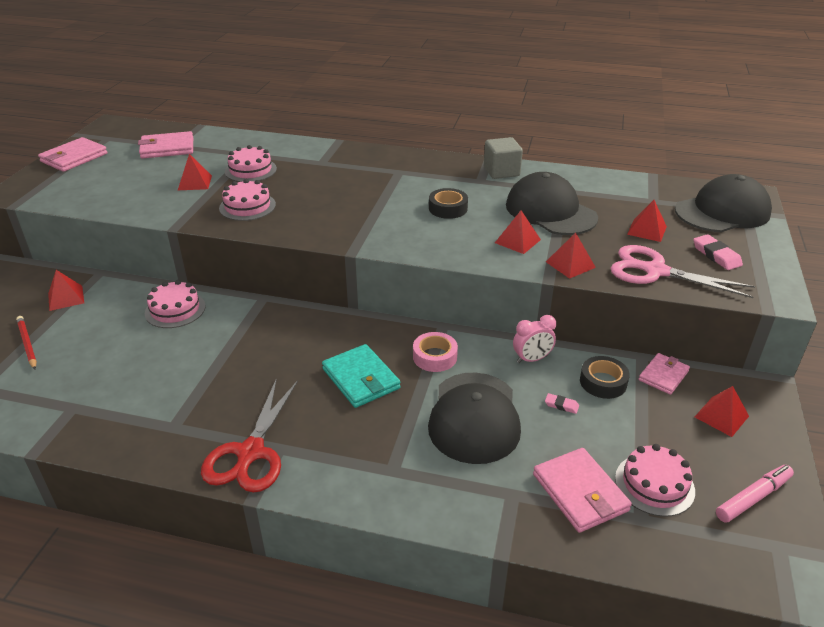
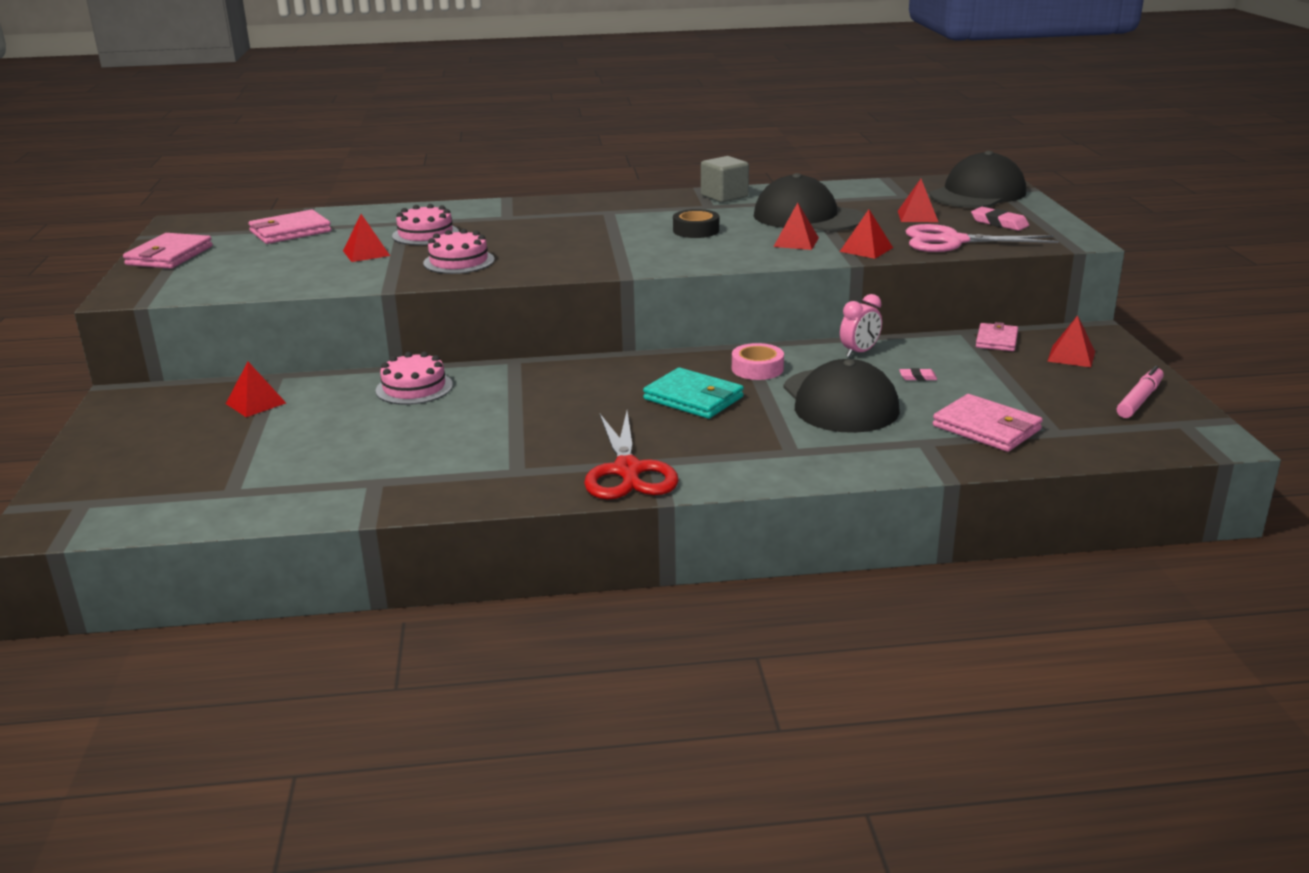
camera: 20 degrees left, 10 degrees down
(27, 344) = (251, 447): red pencil -> none
(603, 382) = (943, 355): black tape -> none
(654, 484) = (1048, 409): pink cake -> none

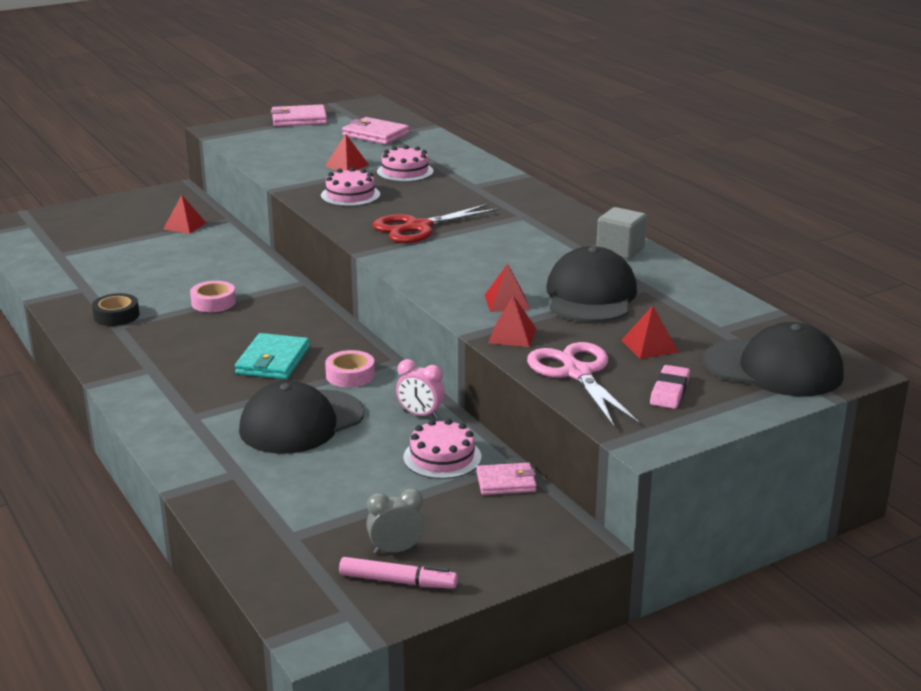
camera: 65 degrees right, 0 degrees up
(414, 388) = (235, 262): pink cake -> pink cake (442, 457)
(513, 411) = (213, 302): none -> pink tape
(628, 471) = (131, 362): red scissors -> red scissors (418, 227)
(696, 230) = (502, 257): black tape -> black tape (116, 316)
(918, 377) = (379, 451): pink eraser -> none
(986, 428) = (281, 500): pink wallet -> none
(1071, 356) = (493, 530): red pyramid -> none
(1091, 394) = (396, 550): none -> grey clock

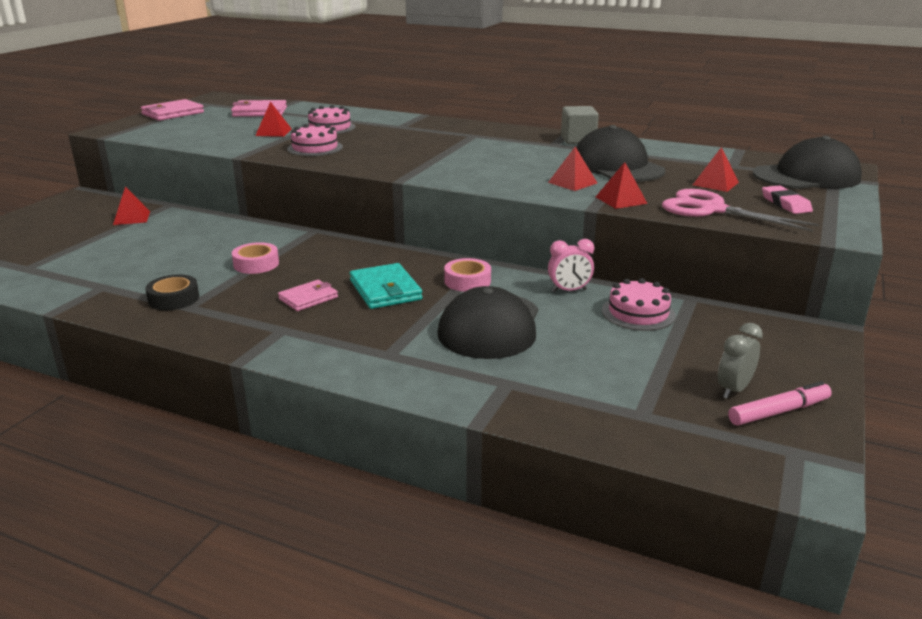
camera: 35 degrees left, 0 degrees up
(418, 227) = (411, 156): red scissors -> none
(506, 482) = (710, 313): pink wallet -> pink wallet (308, 298)

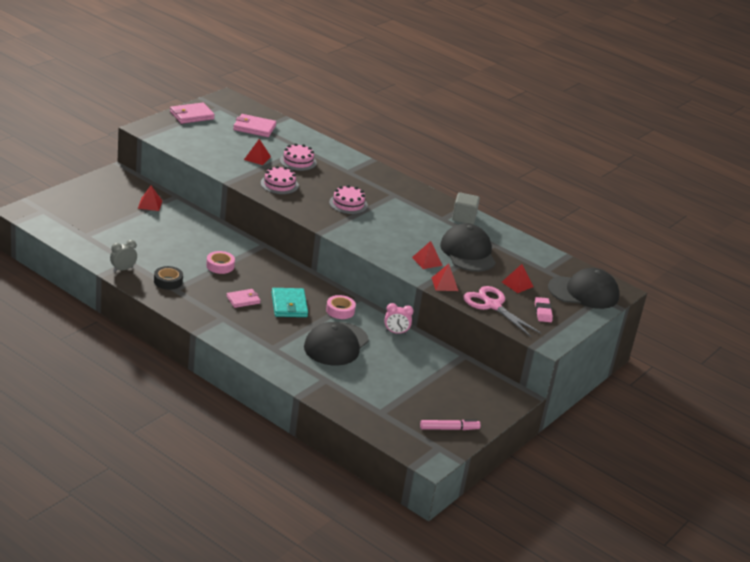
camera: 10 degrees right, 5 degrees up
(638, 313) = (424, 357): pink cake -> pink cake (348, 204)
(733, 389) = (437, 413): grey clock -> grey clock (123, 269)

